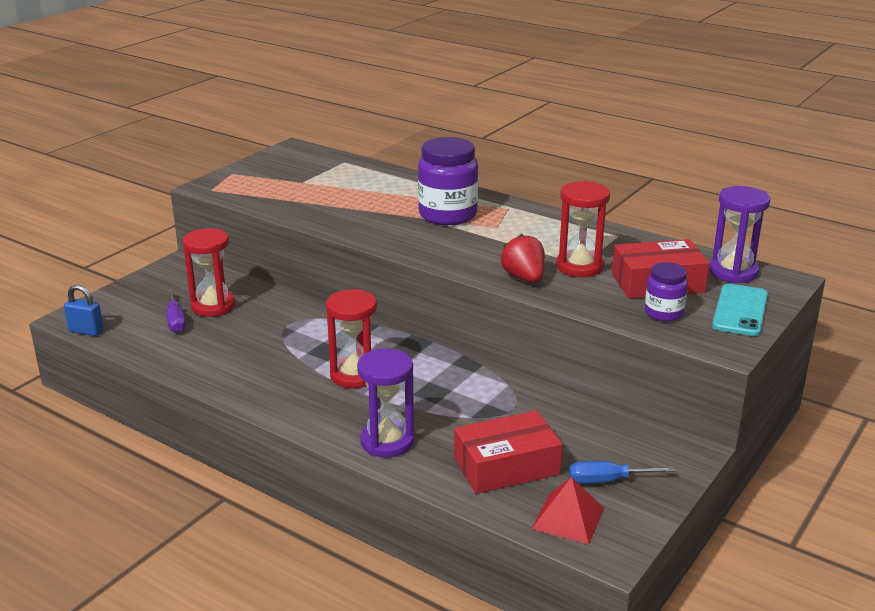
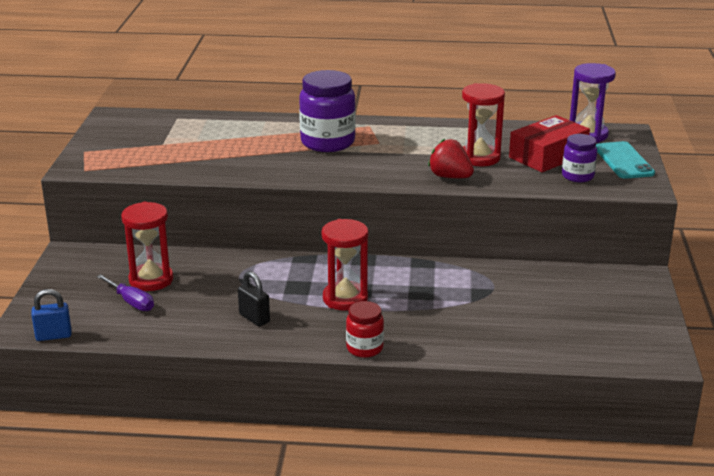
camera: 30 degrees left, 0 degrees up
(255, 368) = (254, 318): none -> black padlock
(316, 429) = (364, 348): none -> red jar
(387, 442) = (430, 339): purple hourglass -> none
(506, 466) = (536, 327): red box -> none
(568, 518) = (615, 347): red pyramid -> none
(607, 480) = (612, 314): blue screwdriver -> none

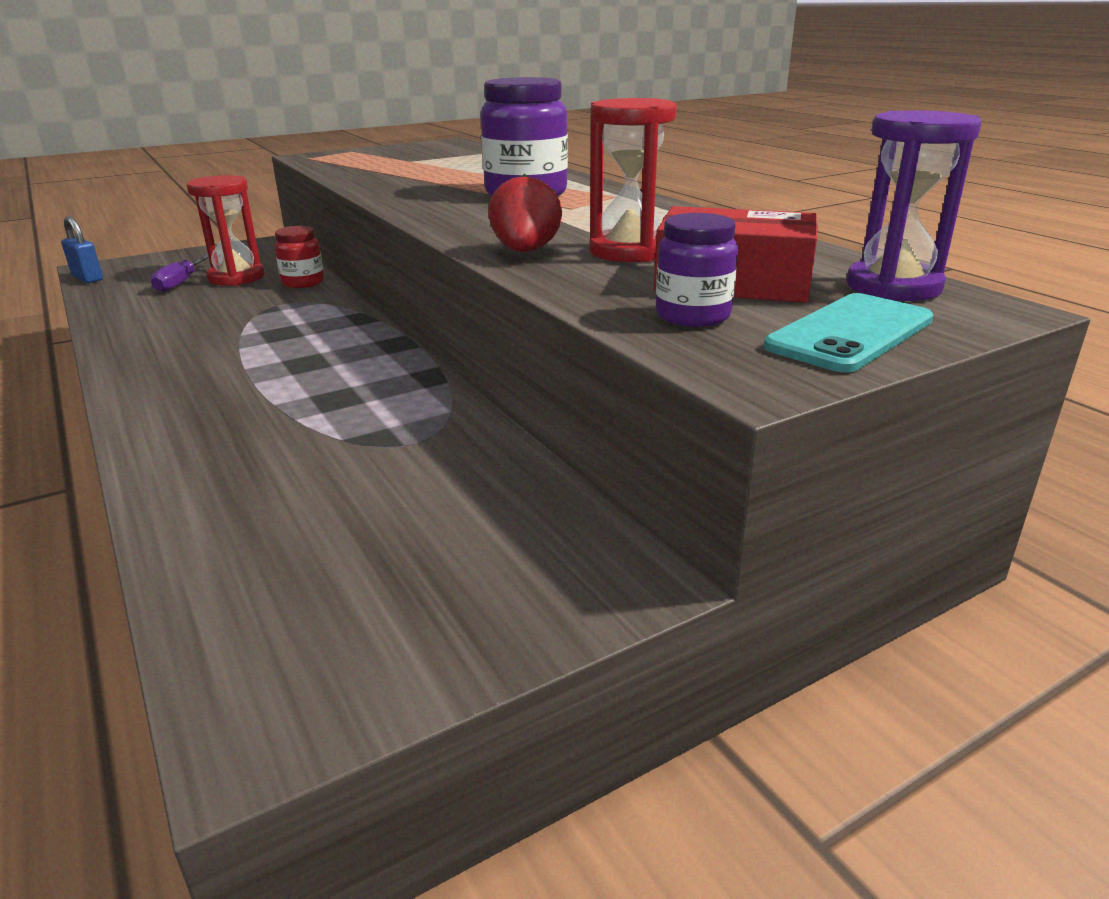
camera: 55 degrees right, 0 degrees up
(254, 318) = (180, 335): black padlock -> none
(345, 299) = (272, 362): red hourglass -> none
(364, 348) = (134, 409): red jar -> red jar (303, 283)

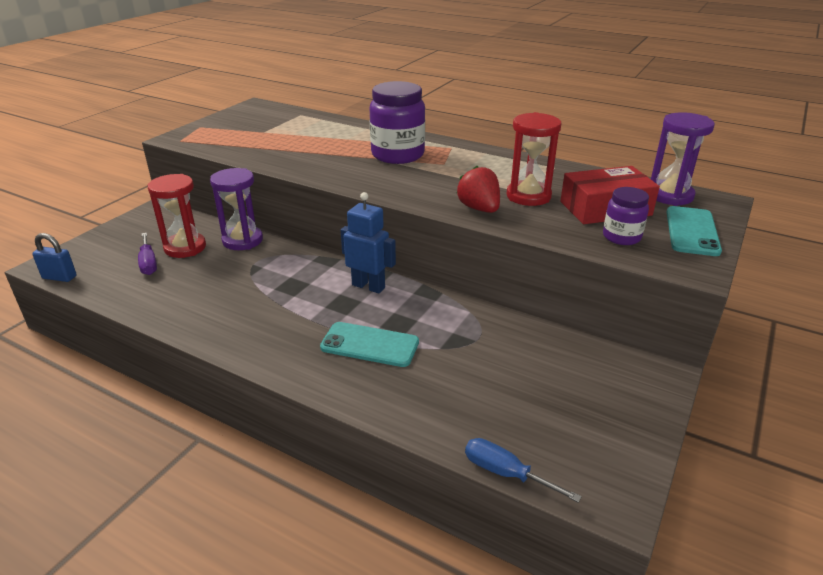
camera: 30 degrees left, 5 degrees up
(173, 616) = (506, 473): none -> blue screwdriver
(264, 411) = (370, 345): none -> turquoise phone
(303, 283) = (242, 240): red jar -> purple hourglass
(366, 353) = (368, 286): none -> blue robot

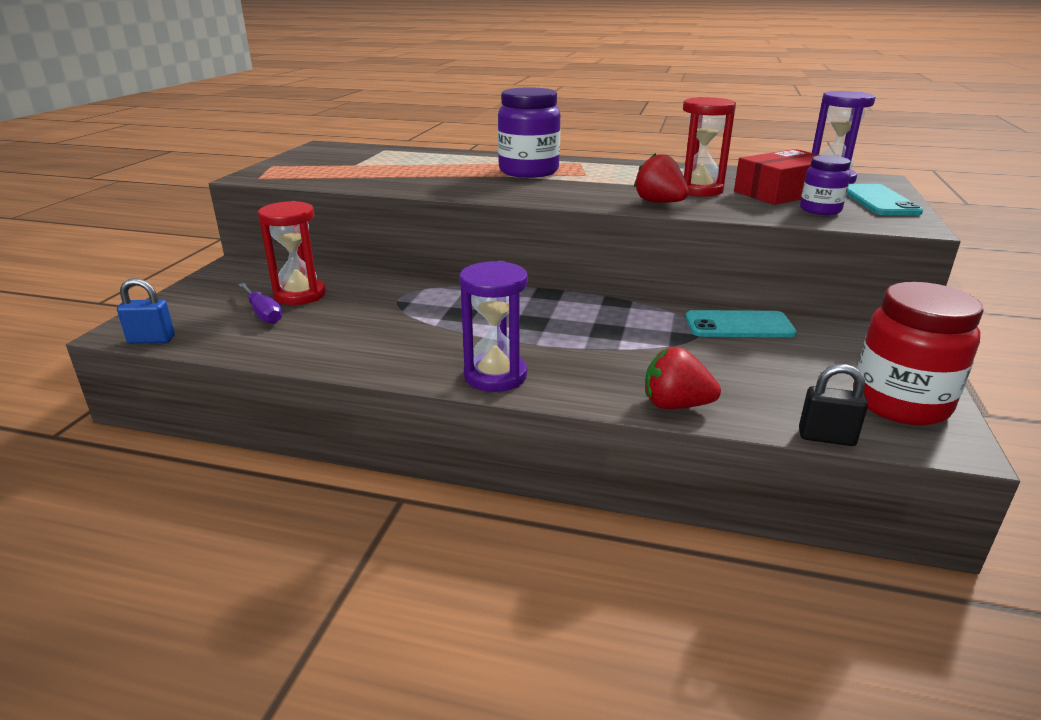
camera: 15 degrees left, 5 degrees down
(242, 240) = (367, 281): purple hourglass -> purple hourglass (495, 376)
(368, 286) = (547, 304): blue robot -> none
(370, 345) = (591, 353): turquoise phone -> turquoise phone (739, 325)
(401, 413) = (675, 405): none -> red strawberry
(506, 473) = (826, 437): blue screwdriver -> black padlock
(601, 450) = (900, 403): none -> red jar

